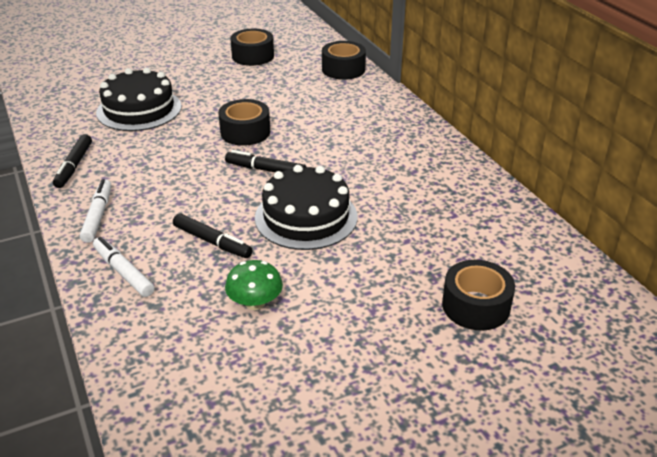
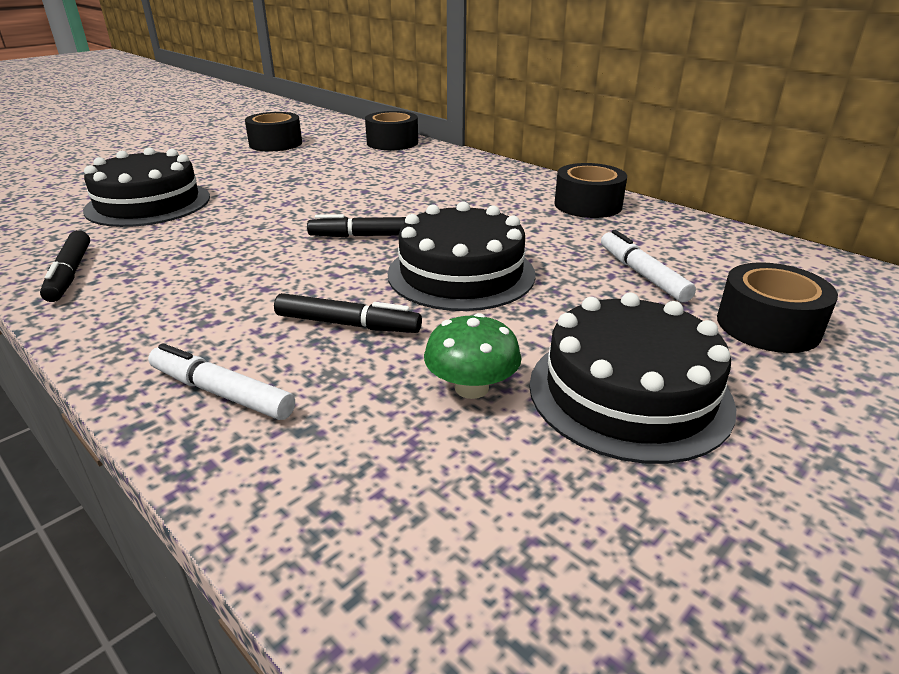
camera: 20 degrees left, 5 degrees down
(98, 216) = (137, 326): white marker -> white marker (642, 274)
(245, 132) = (313, 205): black tape -> black tape (588, 205)
(341, 329) = (629, 393): none -> black cake

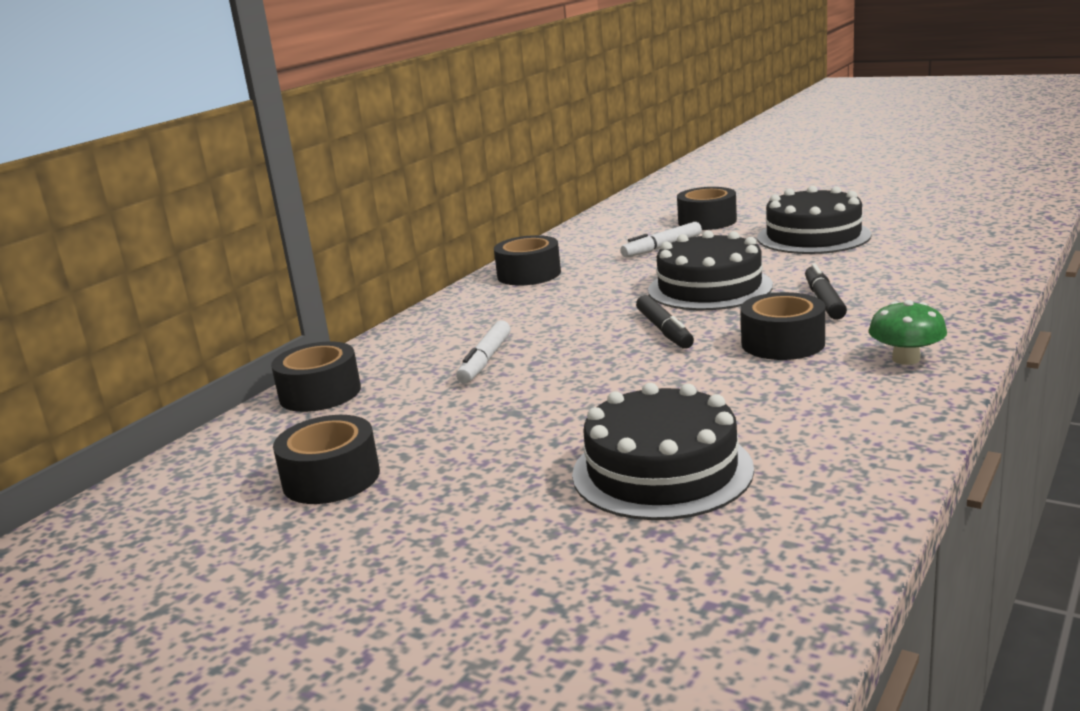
camera: 100 degrees left, 10 degrees down
(70, 274) = (879, 426): black marker -> none
(221, 393) = (943, 309): white marker -> white marker (485, 360)
(268, 276) = (783, 343): none -> black tape
(471, 388) = (852, 261): green mushroom -> green mushroom (906, 359)

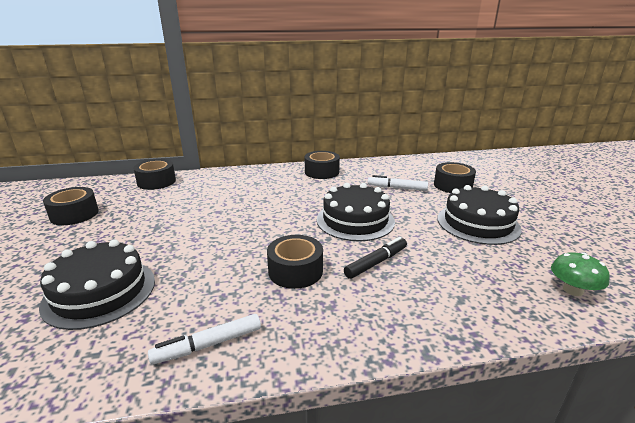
camera: 45 degrees right, 5 degrees up
(485, 360) = (211, 200): white marker -> white marker (208, 345)
(664, 330) = (283, 229): black marker -> none
(906, 359) = (308, 328): green mushroom -> green mushroom (573, 290)

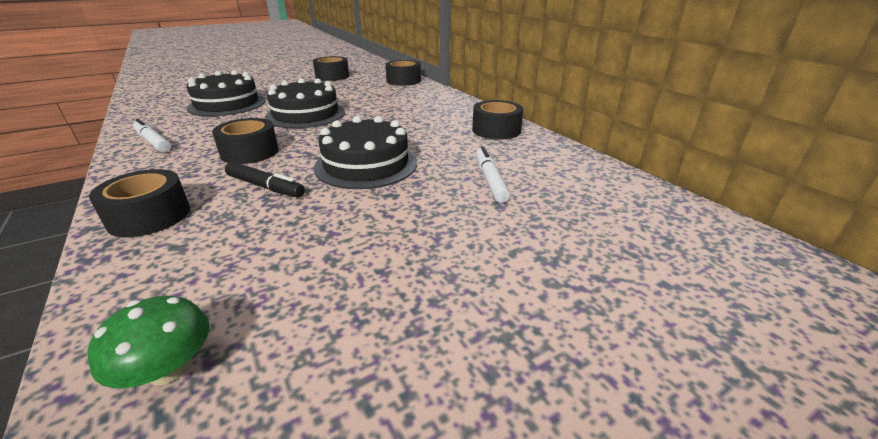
camera: 70 degrees right, 5 degrees up
(452, 185) = (551, 228): black tape -> black tape (149, 216)
(478, 223) = (401, 258): black cake -> black cake (305, 114)

